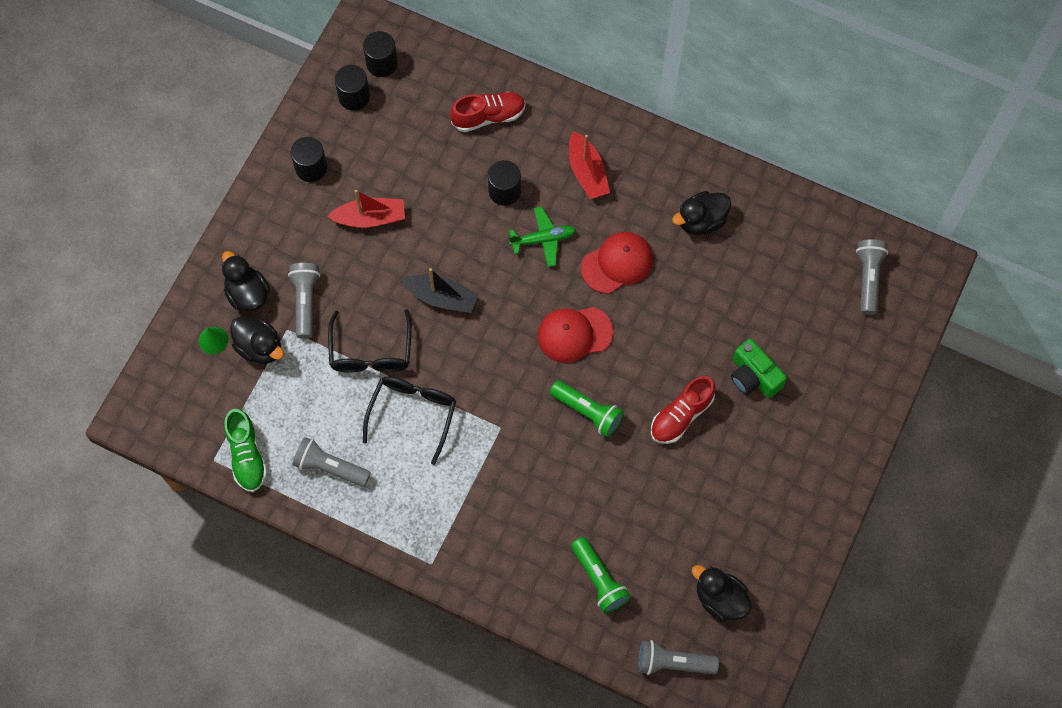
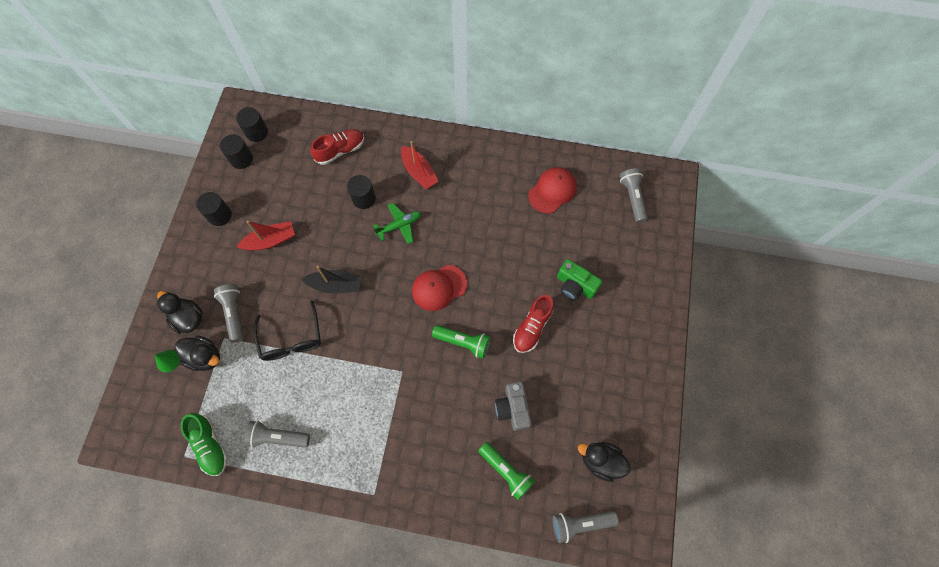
camera: 15 degrees left, 0 degrees up
(413, 413) = (333, 378): black glasses -> none
(617, 263) = (456, 229): red cap -> red cap (552, 191)
(628, 508) = (513, 408): none -> grey camera
(701, 221) = (507, 186): black duck -> none

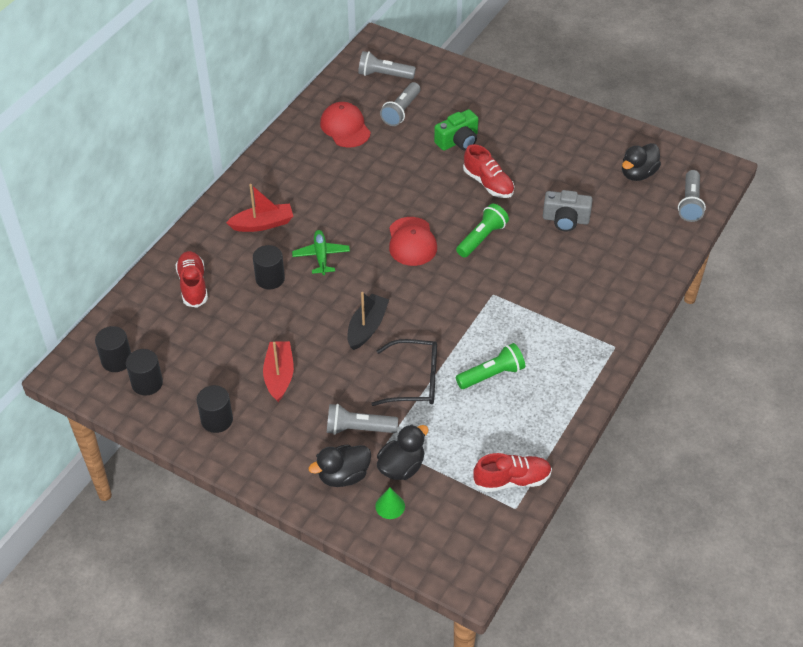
camera: 70 degrees left, 20 degrees down
(210, 445) = (512, 480): green shoe -> red shoe
(278, 437) = (525, 415): grey flashlight -> grey flashlight (401, 111)
(506, 471) = (625, 241): green flashlight -> green flashlight (491, 375)

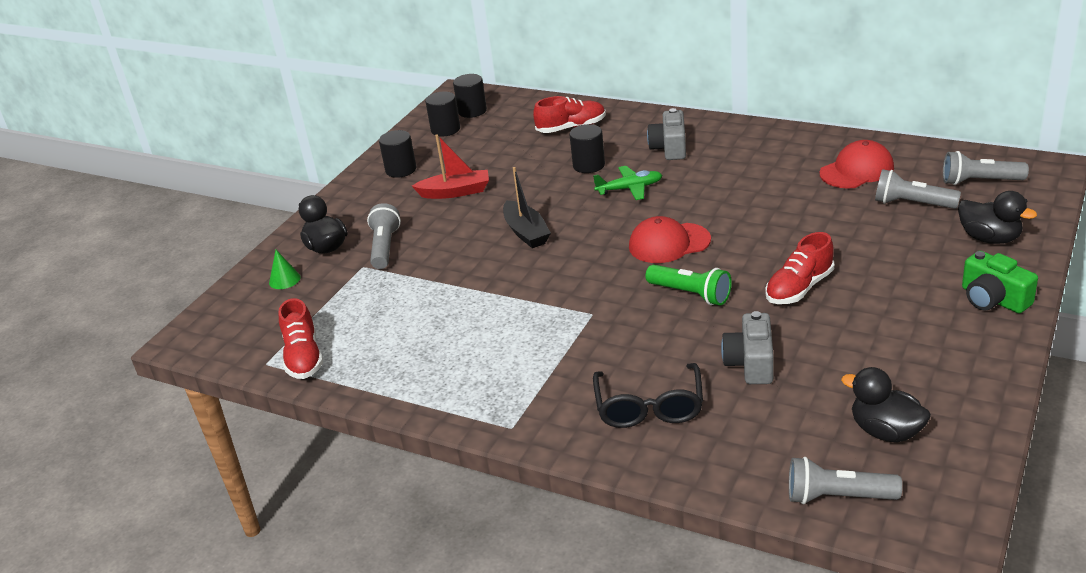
camera: 90 degrees right, 15 degrees down
(263, 224) = (669, 148): red boat -> grey camera
(367, 327) = (526, 232): black boat -> black boat turned 45 degrees clockwise
(384, 75) = (979, 181): grey flashlight -> grey flashlight turned 90 degrees counterclockwise
(401, 467) = (332, 280): black duck -> black duck (989, 238)
(415, 380) = (450, 273): black glasses -> black glasses (649, 407)
(458, 141) = (875, 254): green camera -> green camera (993, 299)
(491, 375) = (459, 326): green flashlight -> none

